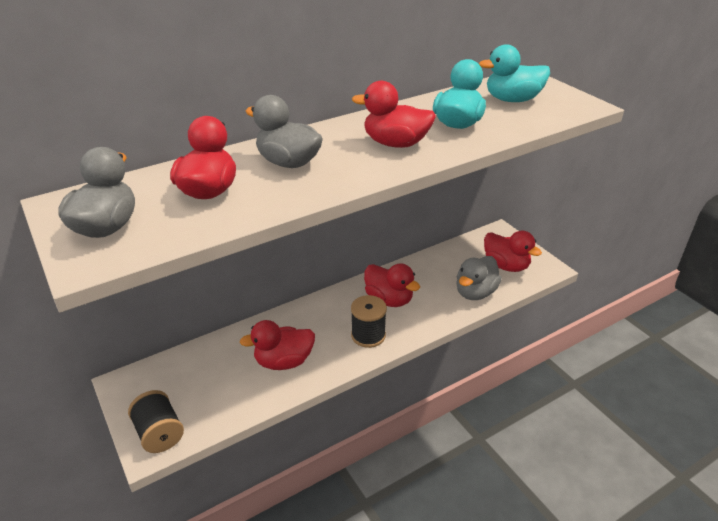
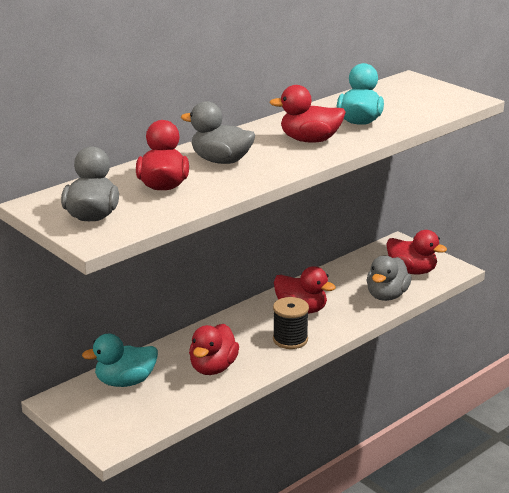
camera: 10 degrees left, 10 degrees down
(159, 433) = (114, 433): black spool -> none
(283, 361) = (213, 368): red duck -> red duck turned 45 degrees counterclockwise
(512, 100) = (402, 99): turquoise duck -> turquoise duck (125, 382)

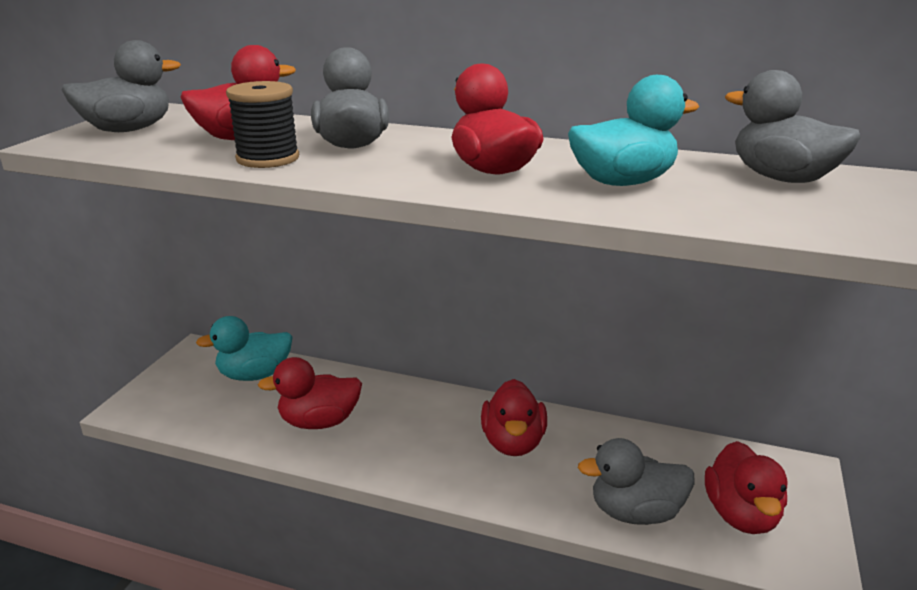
camera: 60 degrees right, 0 degrees up
(125, 382) = (254, 375): turquoise duck -> turquoise duck turned 60 degrees counterclockwise
(290, 340) = (429, 459): black spool -> black spool (268, 158)
(389, 94) = (782, 178): none -> grey duck

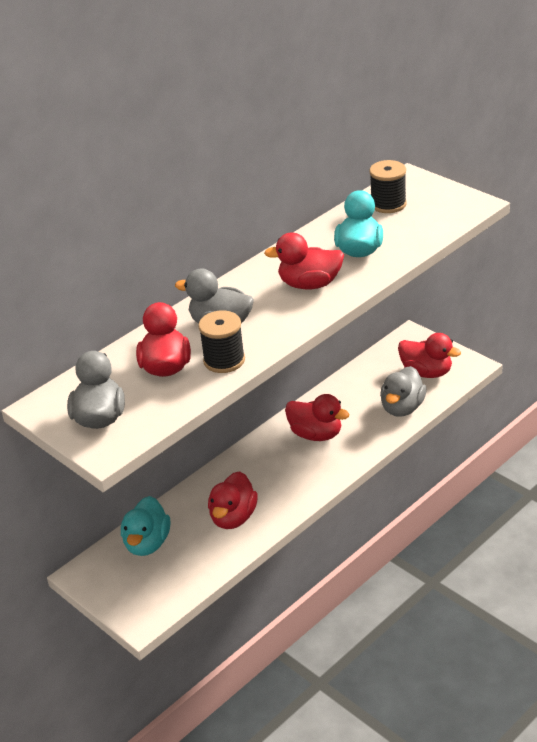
camera: 60 degrees left, 10 degrees up
(782, 178) = (388, 204): grey duck -> black spool

